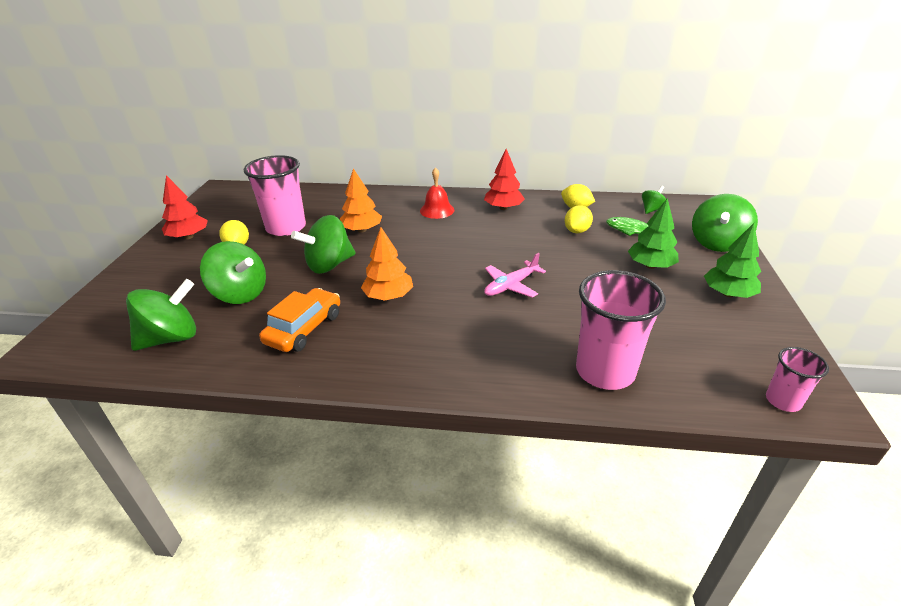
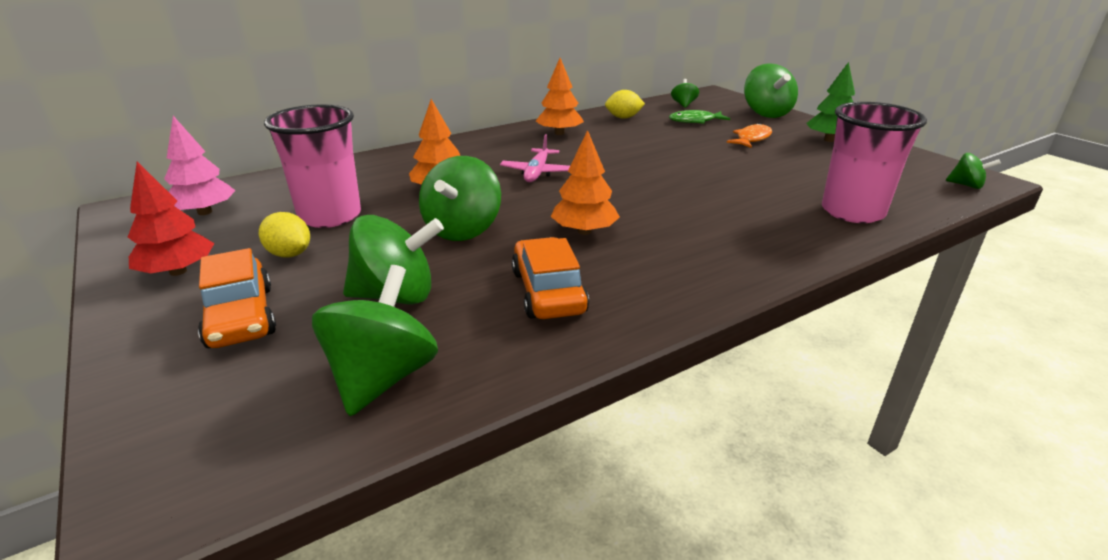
camera: 40 degrees left, 5 degrees down
(174, 274) = (241, 316): none -> orange car
(243, 203) = (205, 212): none -> pink tree
(437, 210) = (495, 151): red bell -> none
(503, 208) = (559, 133): red tree -> orange tree
(511, 285) = (679, 184): pink plane -> pink plane (537, 172)
(577, 231) = (655, 132): yellow lemon -> none
(650, 266) = (752, 139): green tree -> orange fish
(783, 401) = (966, 185): pink cup -> green spinning top

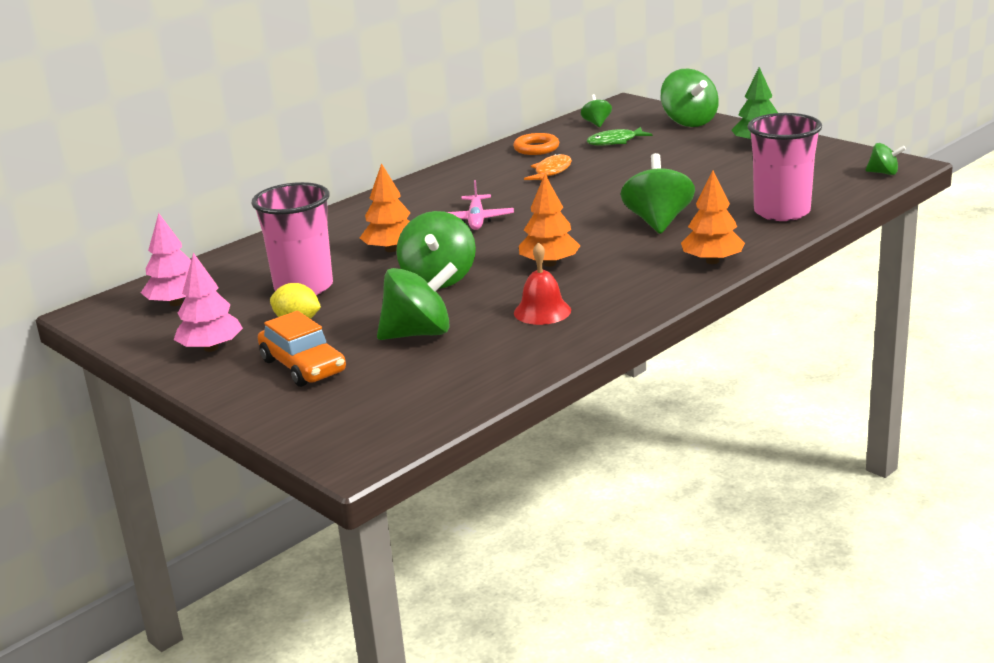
camera: 10 degrees left, 5 degrees down
(178, 271) = (211, 348): red tree -> pink tree
(382, 378) = (450, 380): green spinning top -> green spinning top (658, 222)
(548, 292) = (542, 311): orange car -> red bell
(559, 133) = (476, 176): orange tree -> orange tree (712, 261)
(623, 117) = (536, 148): yellow lemon -> orange ring
(752, 139) = (679, 154): orange fish -> orange fish (551, 172)

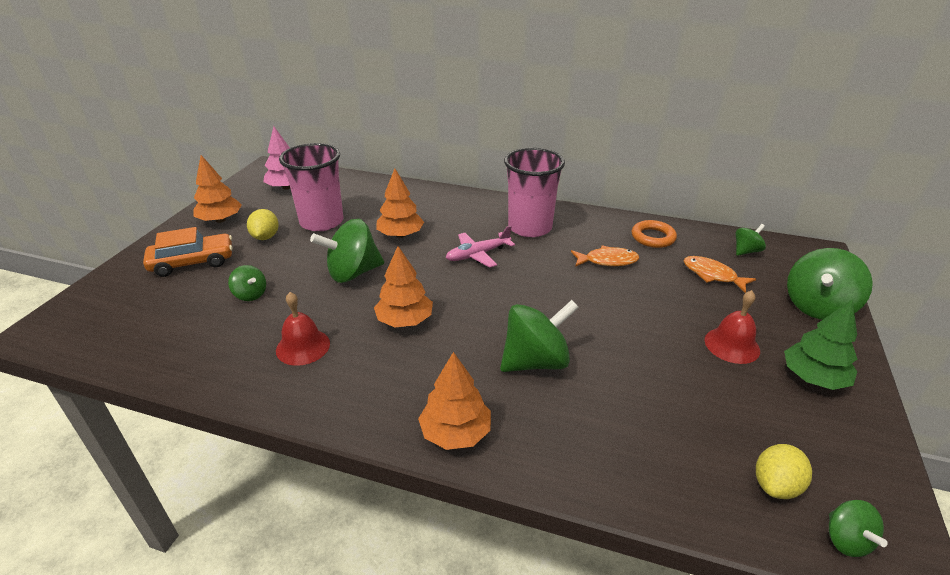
camera: 60 degrees right, 10 degrees up
(211, 348) = (220, 220): pink tree -> orange tree
(303, 366) = (193, 262): orange car -> orange car turned 135 degrees counterclockwise
(419, 333) = (250, 295): green spinning top -> green spinning top, size x0.52
(615, 142) = (712, 275): green fish -> orange fish
(703, 157) = (732, 345): none -> red bell
(782, 212) = (627, 458): pink cup -> pink cup (530, 227)
(835, 178) = (775, 485): none -> yellow lemon

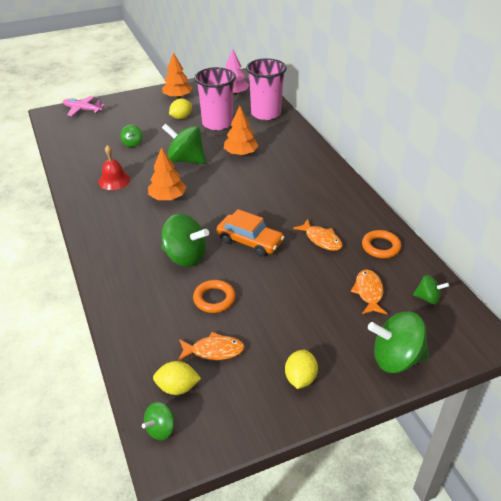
camera: 50 degrees right, 5 degrees up
(193, 262) = (136, 113): orange car -> orange car (250, 241)
(455, 433) = (105, 257): orange tree -> none
(478, 254) = (258, 188): pink plane -> pink plane (83, 110)
(530, 227) = (316, 192): pink cup -> pink cup (266, 113)
(636, 376) = (214, 299): none -> orange ring
(728, 420) = (214, 350): none -> orange fish
(732, 345) = (293, 329): red bell -> none
(813, 378) = (300, 378): green tree -> yellow lemon

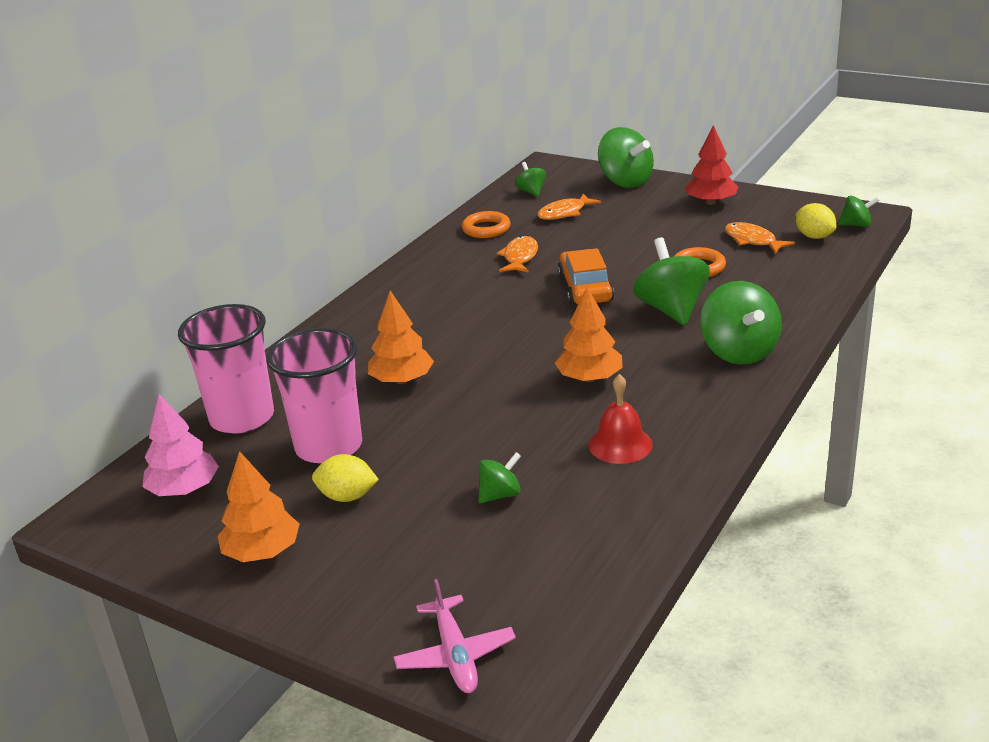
camera: 125 degrees left, 10 degrees down
(186, 160) = (479, 415): green spinning top -> green spinning top (739, 352)
(300, 378) = (711, 202): yellow lemon -> red tree

